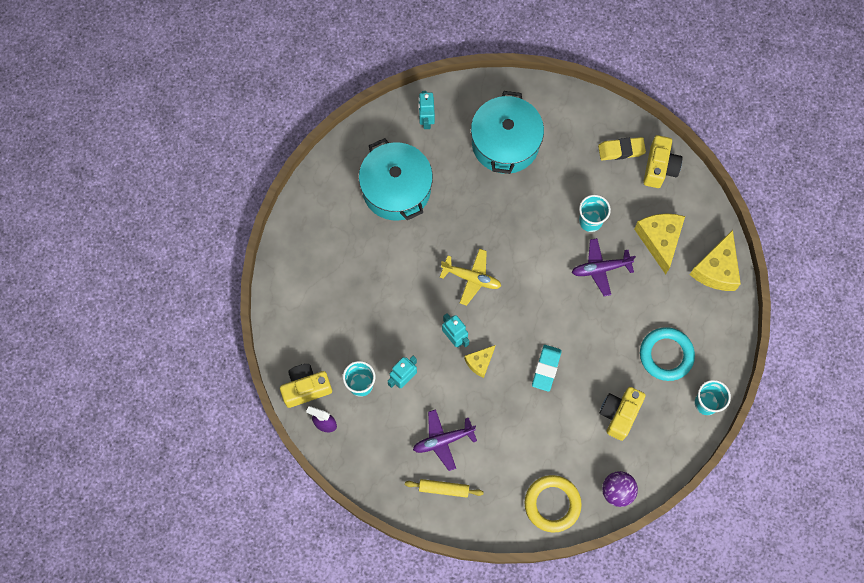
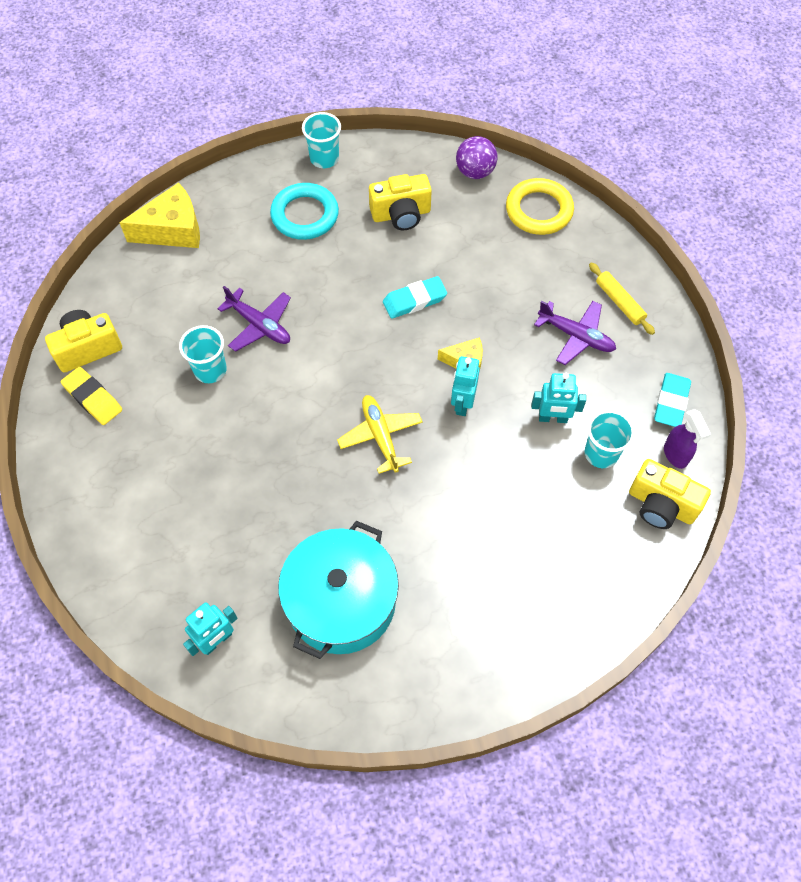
camera: 130 degrees left, 10 degrees down
(356, 453) = (671, 402): none -> turquoise eraser
(505, 143) = (177, 524): turquoise pot -> none
(659, 240) = (180, 295): yellow cheese -> none

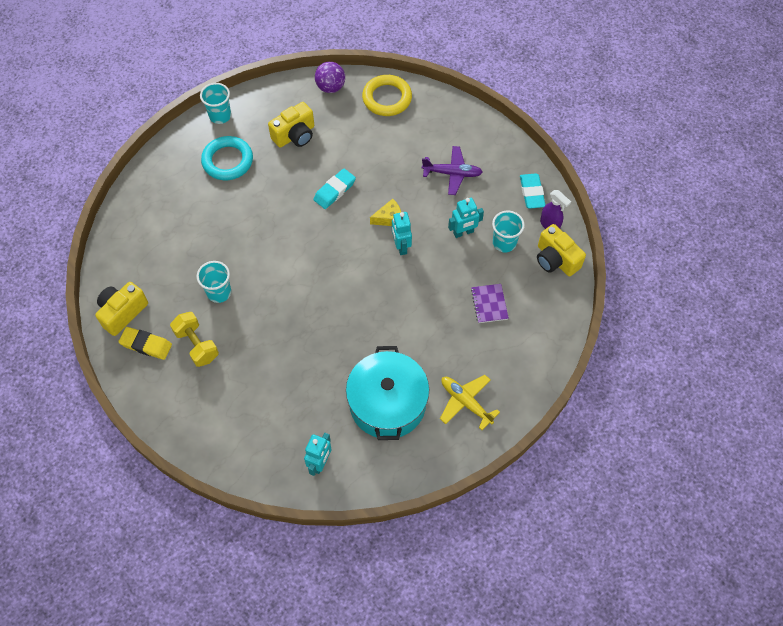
camera: 25 degrees left, 0 degrees up
(150, 423) = (197, 345): none -> yellow dumbbell
(172, 230) = (137, 206): yellow cheese -> none
(260, 325) = (237, 249): purple plane -> none
(380, 436) = (358, 289): yellow plane -> yellow plane (465, 402)
(541, 527) = (489, 304): none -> purple notebook
(619, 302) = (469, 140): yellow rolling pin -> none
(661, 505) = (555, 259): yellow camera -> yellow camera turned 45 degrees clockwise

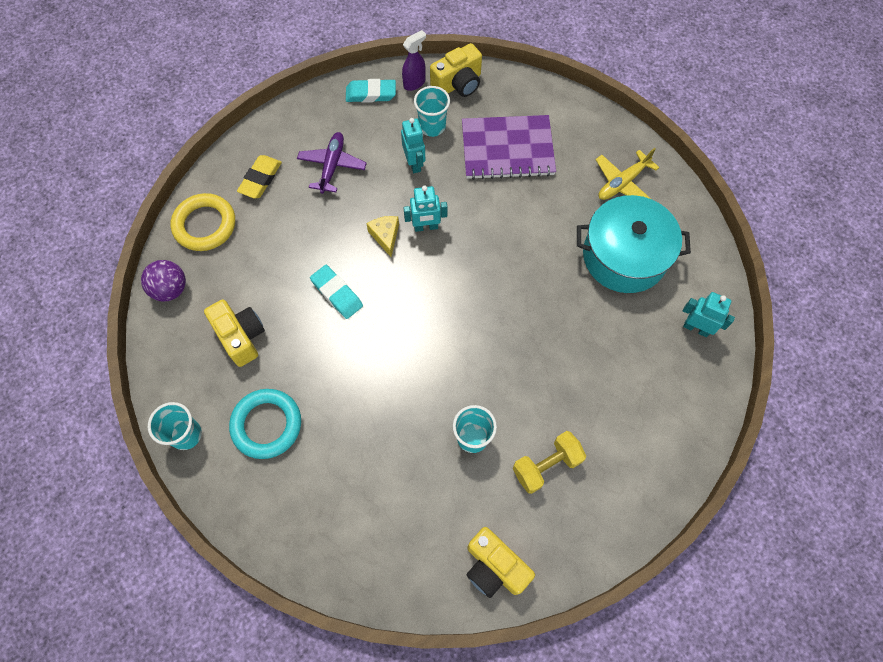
camera: 85 degrees left, 5 degrees up
(146, 345) = (544, 532): yellow eraser -> yellow eraser (260, 179)
(489, 304) = (507, 149): purple notebook -> purple notebook, size x2.04

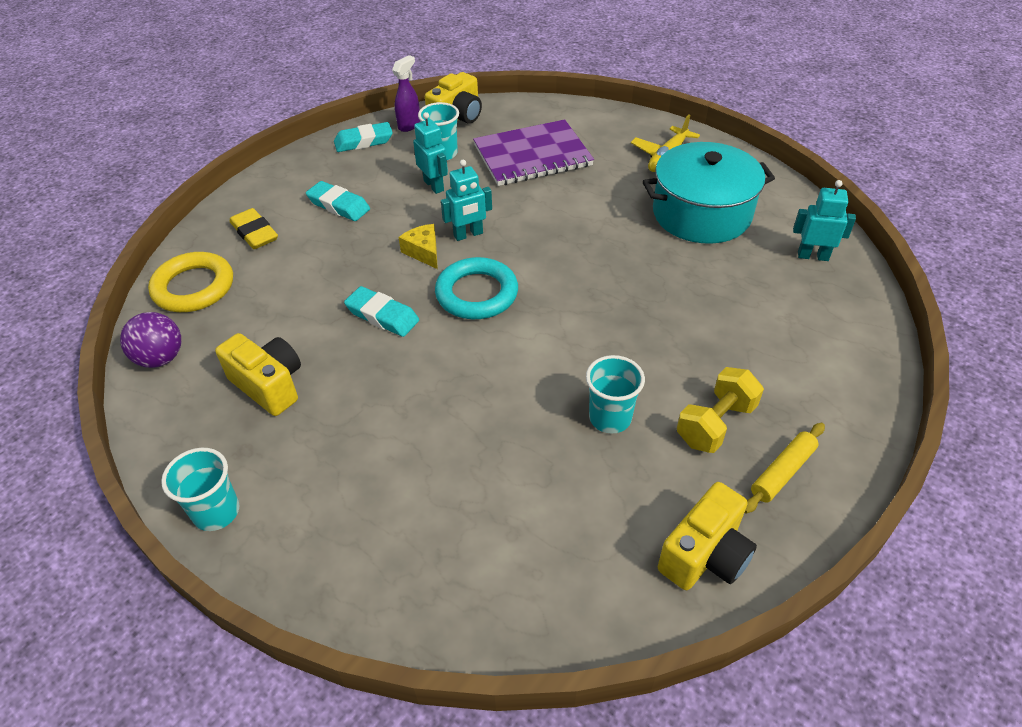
camera: 15 degrees left, 20 degrees down
(260, 179) = (255, 233): yellow eraser -> yellow eraser turned 45 degrees counterclockwise
(267, 425) = (331, 472): turquoise ring -> turquoise ring (477, 293)
(332, 166) = (338, 205): purple plane -> turquoise eraser
(494, 567) = (705, 555): yellow camera -> yellow camera turned 75 degrees counterclockwise
(576, 520) = (782, 472): none -> yellow rolling pin

